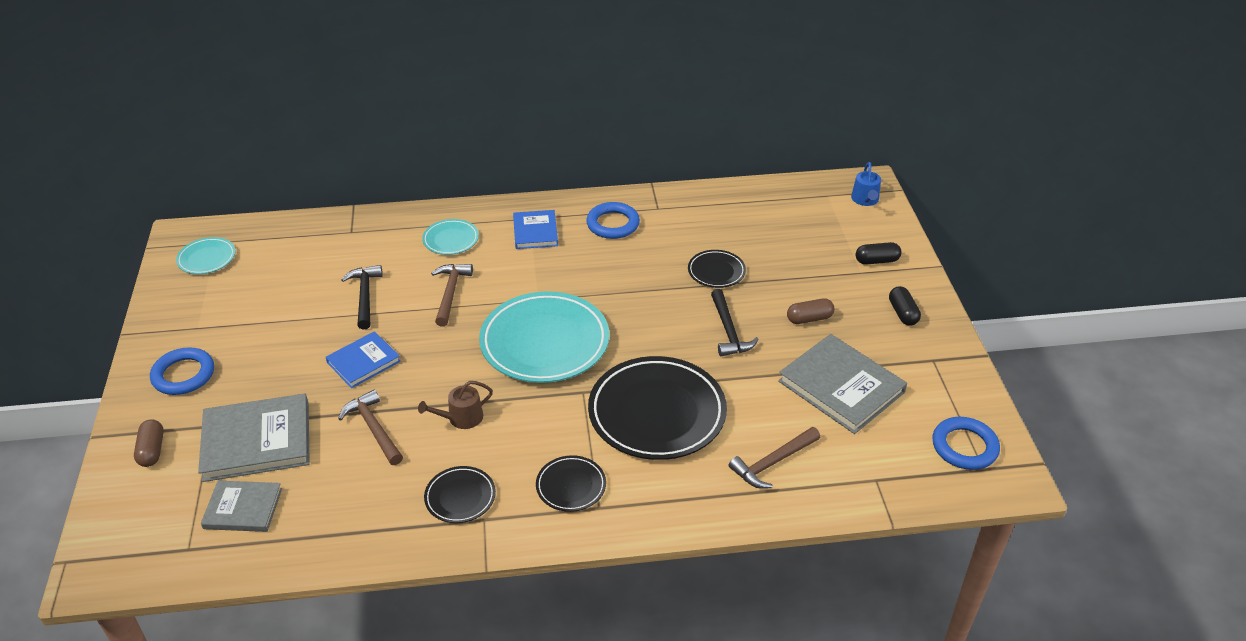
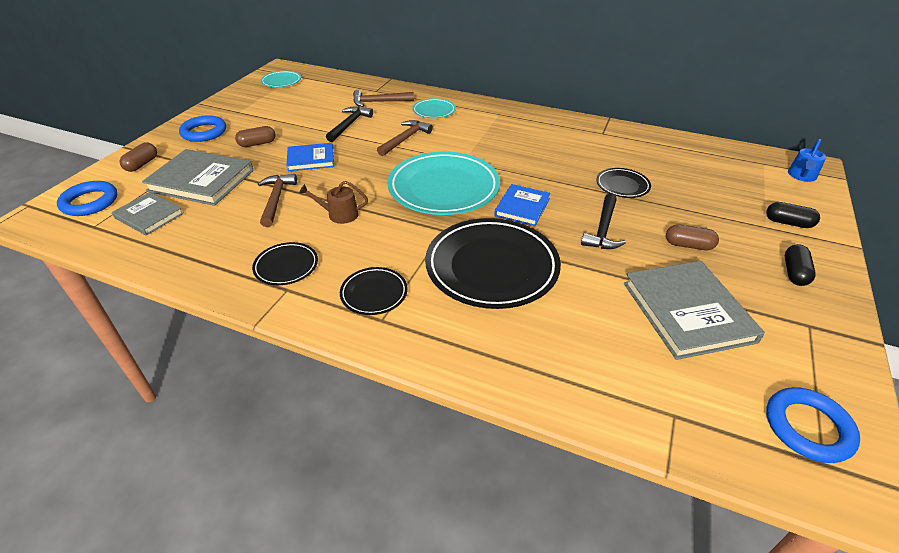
camera: 30 degrees right, 0 degrees up
(274, 365) = (257, 144): none -> brown capsule
(535, 232) = (496, 122): blue book -> blue book (522, 207)
(613, 224) = (558, 133): blue ring -> blue ring (90, 202)
(772, 463) = (569, 350): brown hammer -> brown hammer (379, 102)

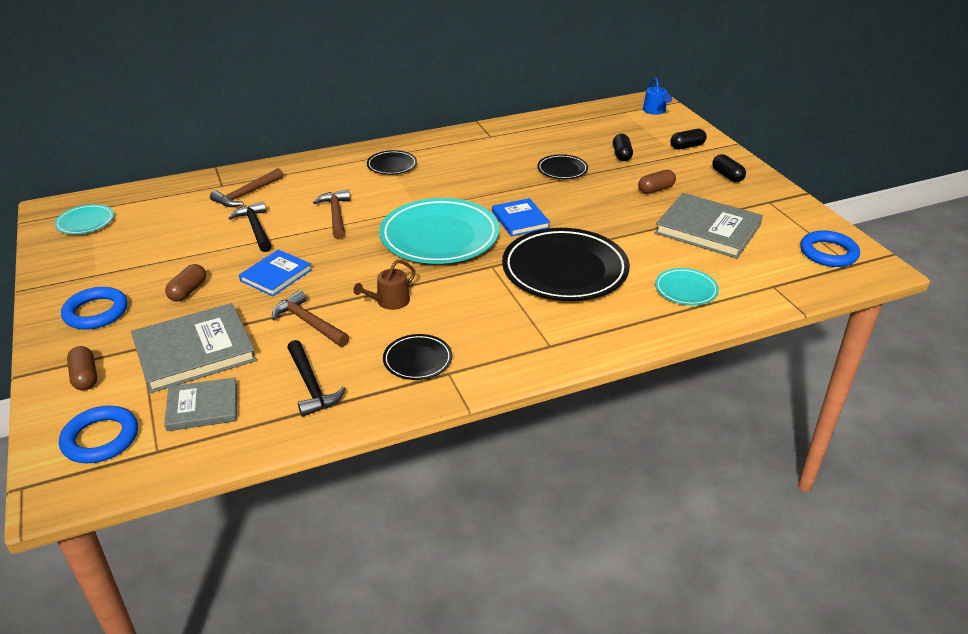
camera: 45 degrees left, 5 degrees down
(374, 293) = (516, 334): black plate -> black plate (392, 165)
(434, 111) = (318, 179): turquoise plate -> turquoise plate (686, 290)
(603, 229) = (594, 206): black hammer -> black hammer (311, 385)
(701, 199) = (621, 155): none -> black capsule

